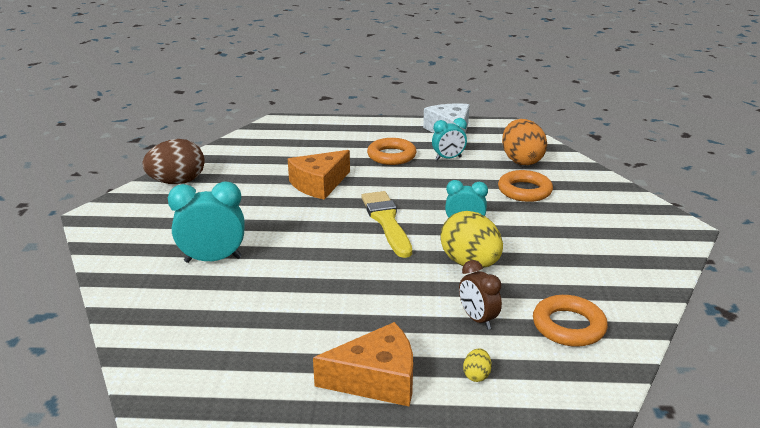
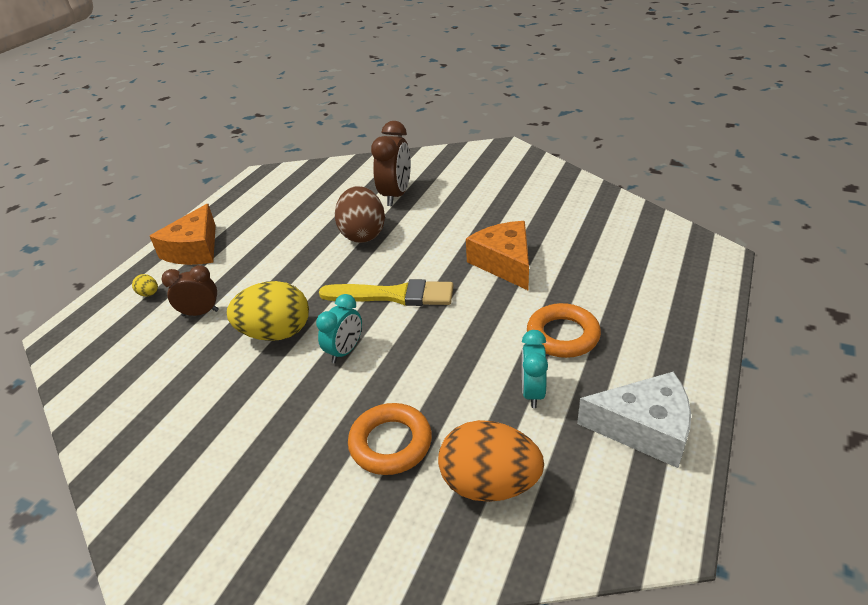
camera: 115 degrees right, 10 degrees up
(177, 182) = (550, 182): brown egg -> brown egg (363, 234)
(213, 259) = (396, 195): turquoise clock -> brown clock
(568, 326) = (137, 366): orange ring -> none

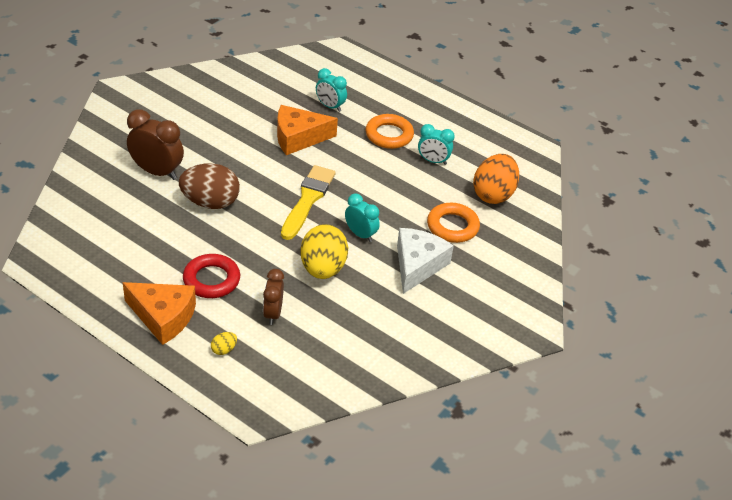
camera: 85 degrees left, 5 degrees up
(247, 263) = (211, 280): none -> red ring
(585, 272) = (330, 106): none -> turquoise clock
(644, 429) = (474, 130): white cheese -> white cheese (417, 265)

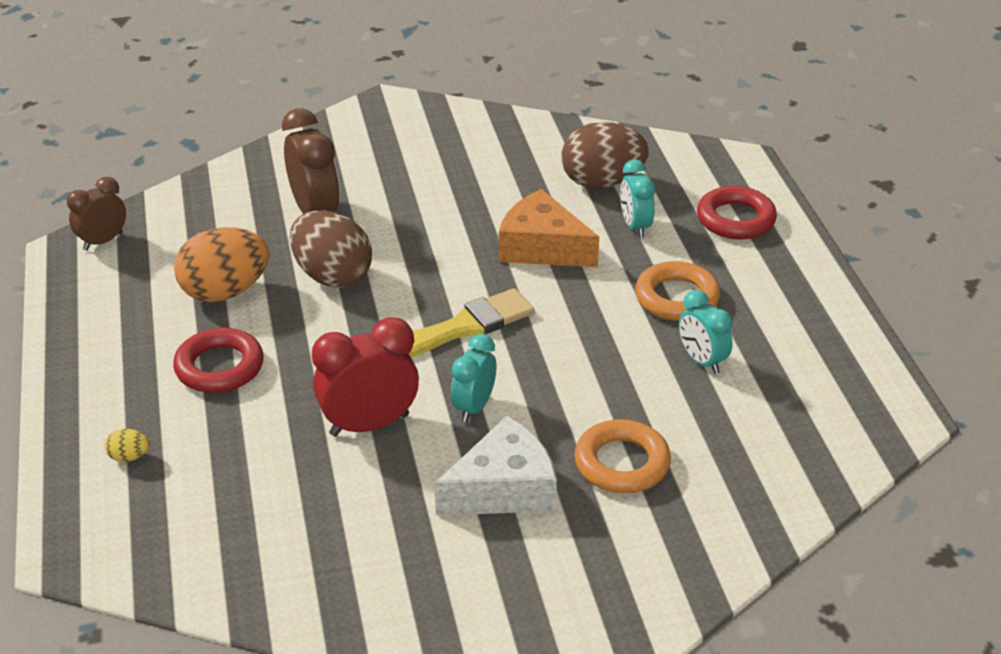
camera: 45 degrees right, 5 degrees down
(163, 317) = (113, 381): orange cheese -> none
(273, 313) = (238, 446): brown clock -> brown clock (103, 241)
(287, 89) = (602, 182): none -> brown egg
(323, 269) = (369, 425): yellow egg -> red clock
(360, 234) = (474, 407): turquoise clock -> turquoise clock turned 150 degrees counterclockwise
(371, 82) = (735, 219): none -> red ring
(493, 194) = (743, 450): orange egg -> orange egg (225, 292)

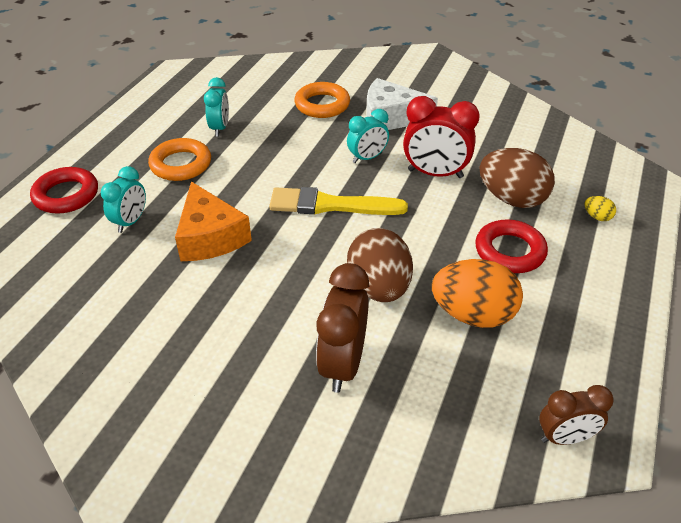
camera: 145 degrees left, 5 degrees up
(602, 182) = (95, 271): brown egg -> brown egg (512, 199)

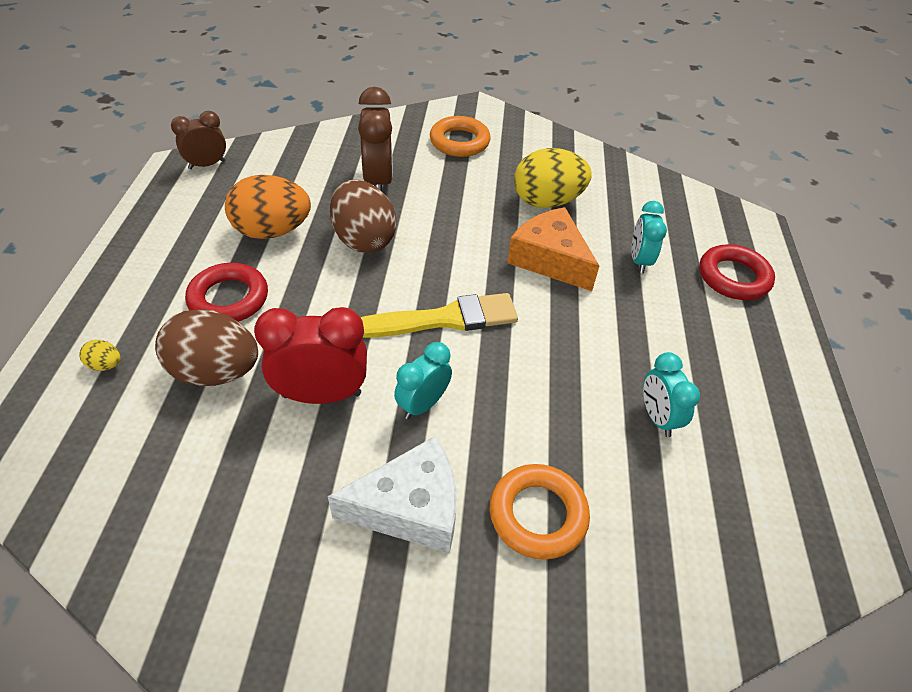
camera: 160 degrees right, 5 degrees up
(164, 299) = (547, 201): none -> yellow egg
(181, 164) = (654, 342): orange ring -> orange ring (459, 142)

